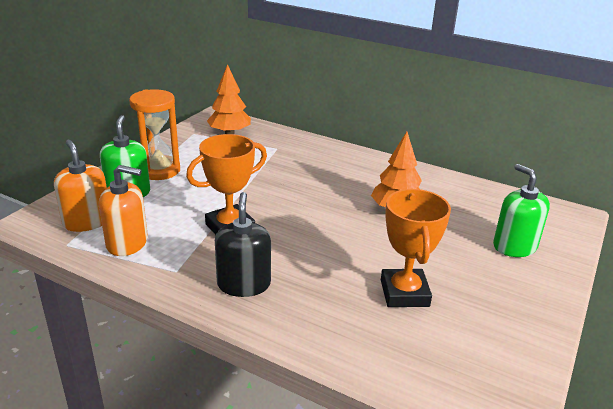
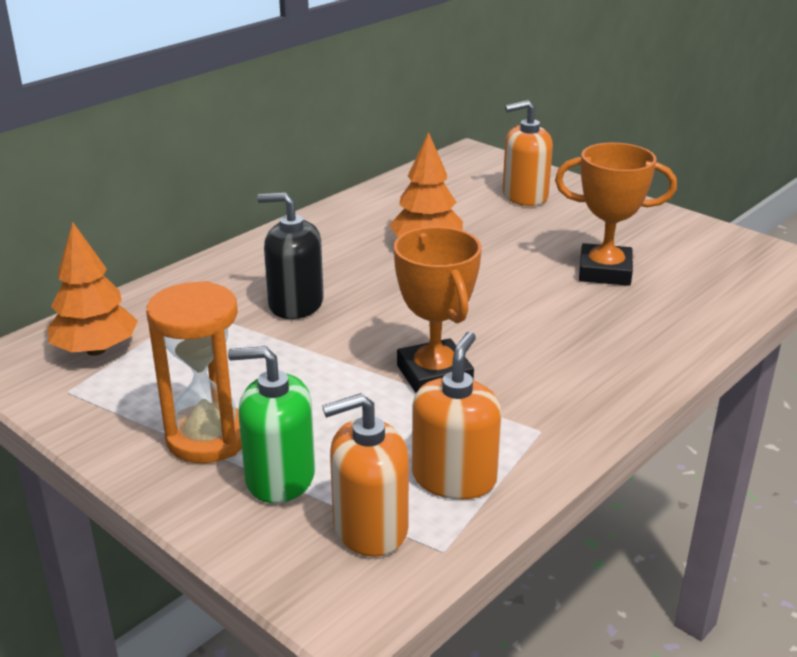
camera: 75 degrees left, 0 degrees up
(244, 284) = (578, 375): black soap dispenser -> black soap dispenser (296, 304)
(514, 246) = (524, 196): green soap dispenser -> orange soap dispenser

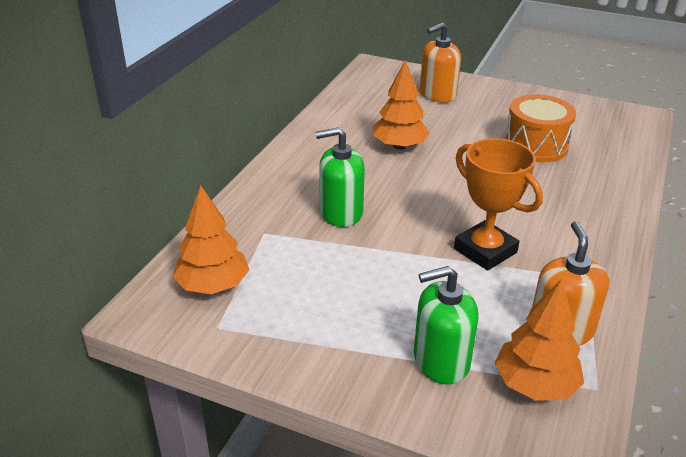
camera: 20 degrees left, 5 degrees up
(208, 438) = (362, 341): orange hourglass -> none
(296, 304) = (341, 212): black soap dispenser -> green soap dispenser
(370, 527) = (535, 385): orange soap dispenser -> orange tree
(604, 272) = (535, 145): orange trophy -> orange drum

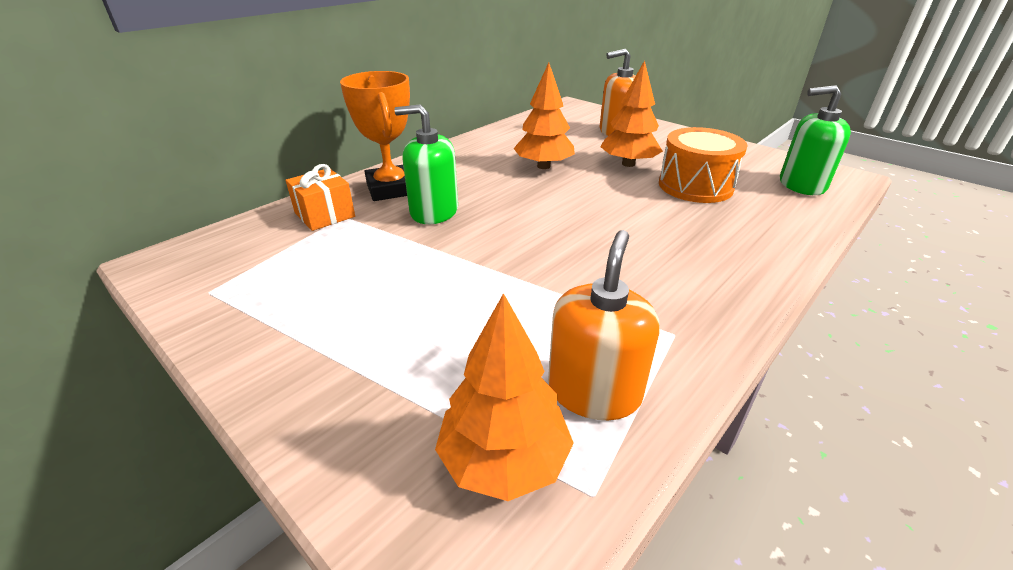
camera: 20 degrees right, 0 degrees up
(213, 285) = (247, 252): orange tree -> orange tree (628, 164)
(246, 235) = (325, 215): none -> orange gift
(441, 361) = (405, 390): green soap dispenser -> green soap dispenser (801, 185)
(485, 251) = (561, 276): orange trophy -> orange trophy (391, 189)

